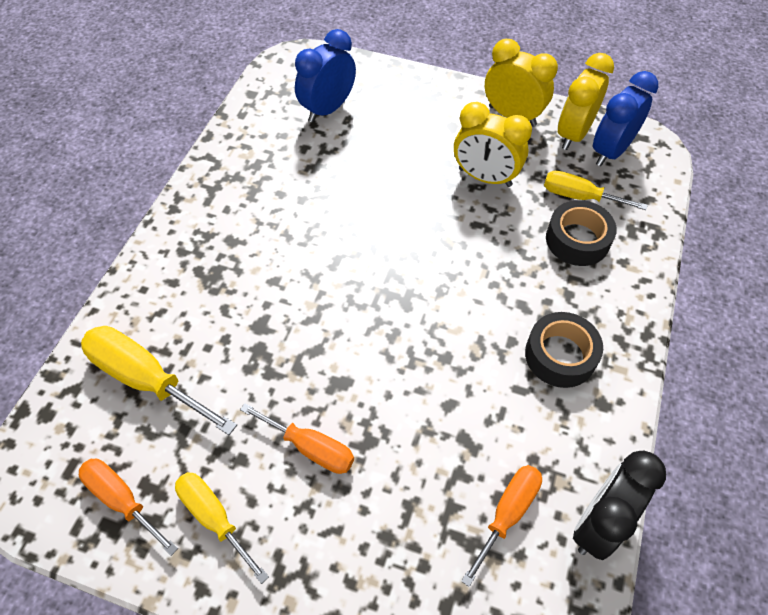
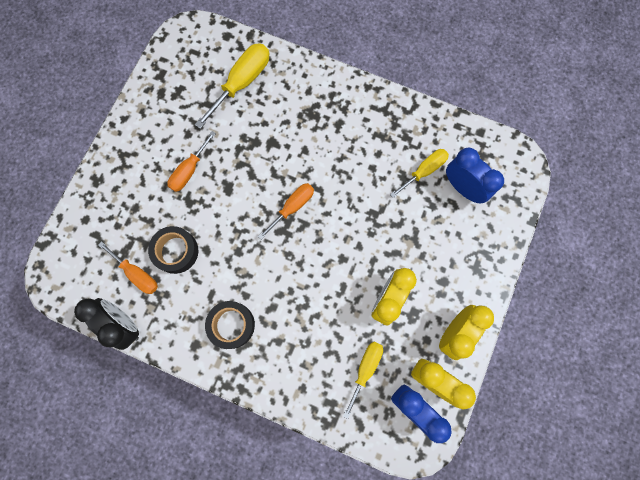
camera: 95 degrees right, 20 degrees up
(122, 500) = (173, 78): orange screwdriver -> orange screwdriver (292, 207)
(214, 518) = (158, 122): yellow screwdriver -> yellow screwdriver (424, 171)
(577, 240) = (324, 358): black tape -> black tape (176, 251)

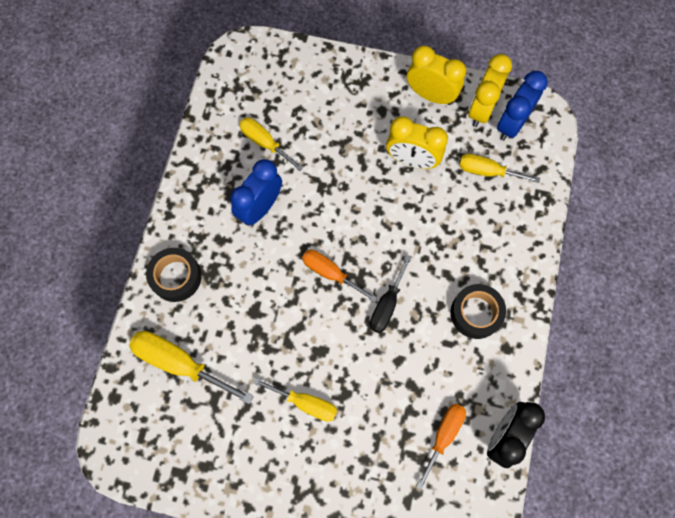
camera: 100 degrees left, 5 degrees down
(176, 251) = (407, 395): black tape -> black tape (176, 277)
(189, 170) = (305, 403): orange screwdriver -> yellow screwdriver
(255, 249) = (387, 304): none -> black screwdriver
(463, 187) = (277, 103): blue clock -> blue clock (260, 207)

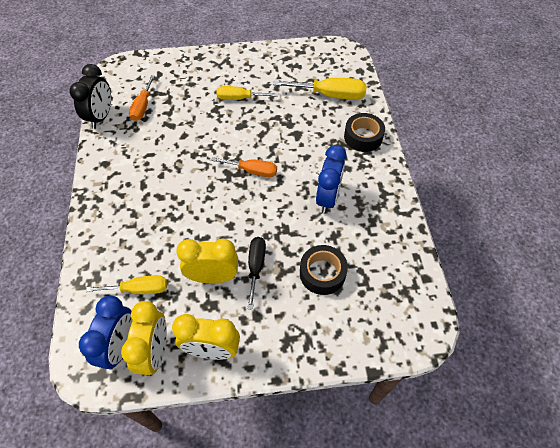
camera: 160 degrees right, 15 degrees down
(264, 143) = (352, 249): yellow screwdriver -> none
(387, 304) = (202, 164): black screwdriver -> black screwdriver (256, 267)
(476, 313) = (132, 178): black tape -> black tape (322, 273)

